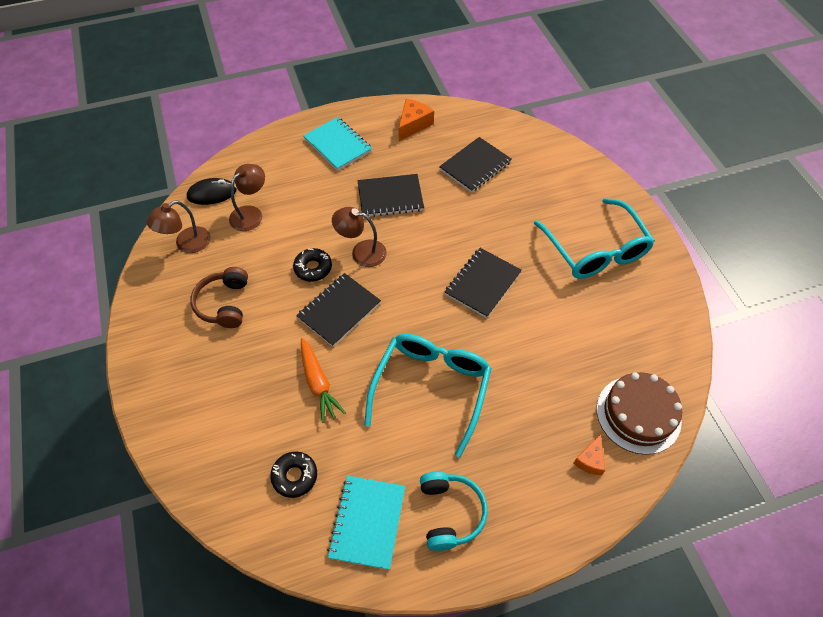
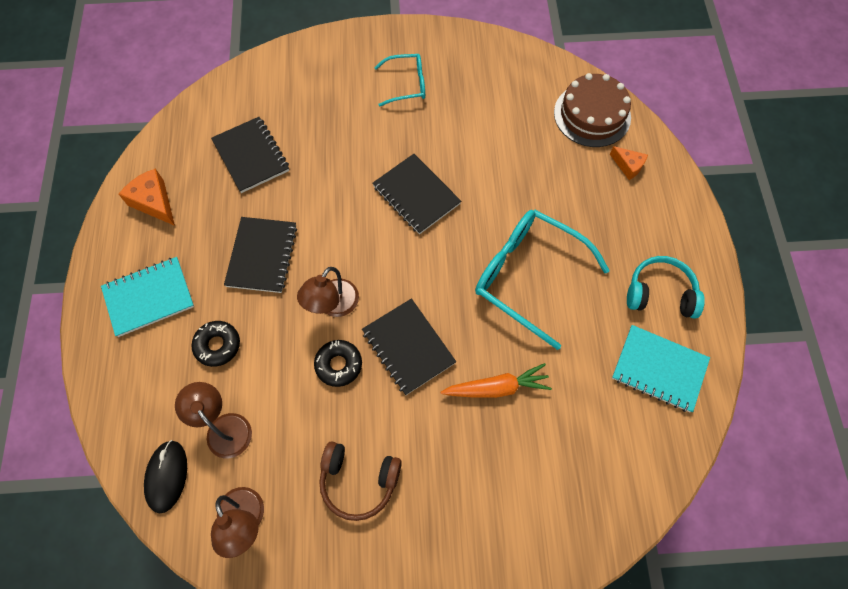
camera: 75 degrees left, 10 degrees up
(295, 476) = (600, 431): black donut -> black donut (217, 345)
(595, 250) = (407, 84): turquoise glasses -> turquoise glasses, size x0.54

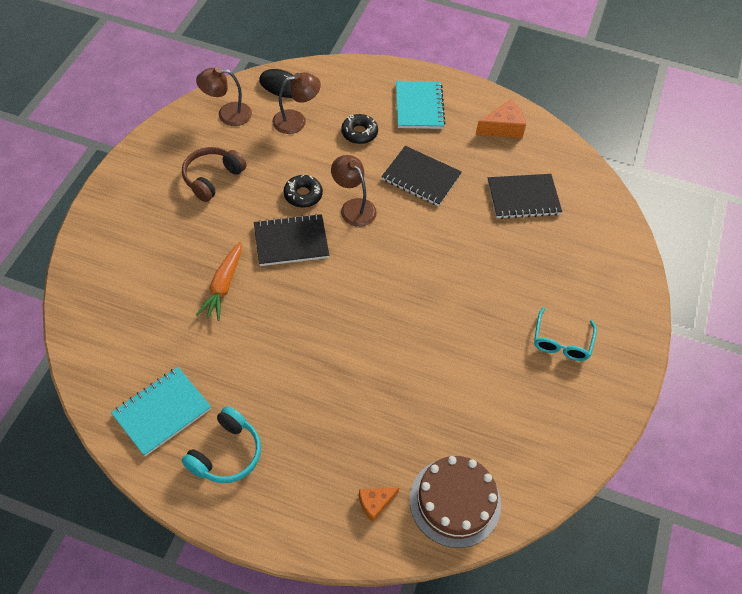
camera: 110 degrees right, 10 degrees down
(416, 195) = (428, 300): black notebook -> none
(527, 276) = (304, 352): turquoise glasses -> none

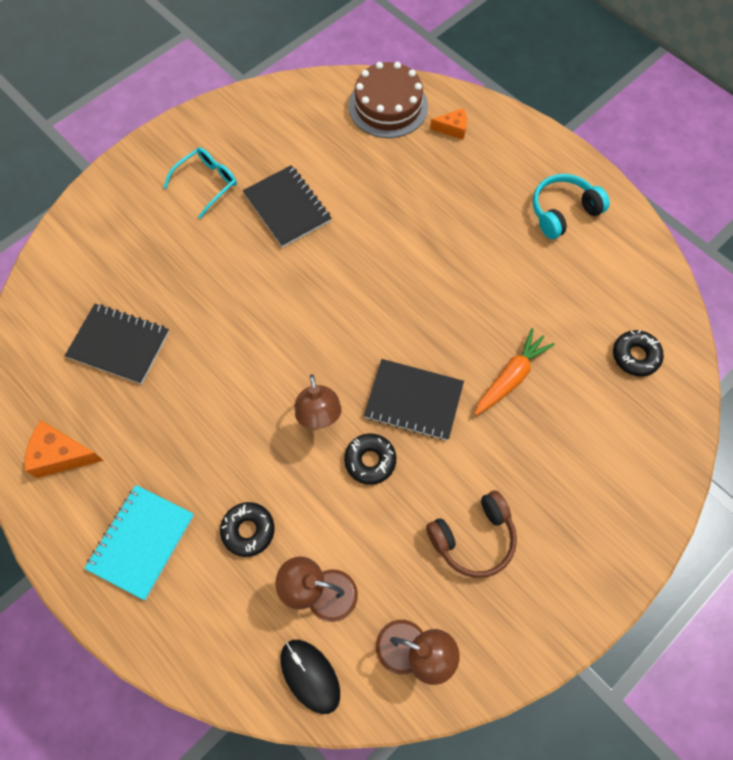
camera: 150 degrees left, 10 degrees up
(124, 341) = (635, 356): none -> black donut
(162, 412) = (612, 270): turquoise notebook -> none
(421, 178) = (215, 423): black notebook -> black notebook (287, 208)

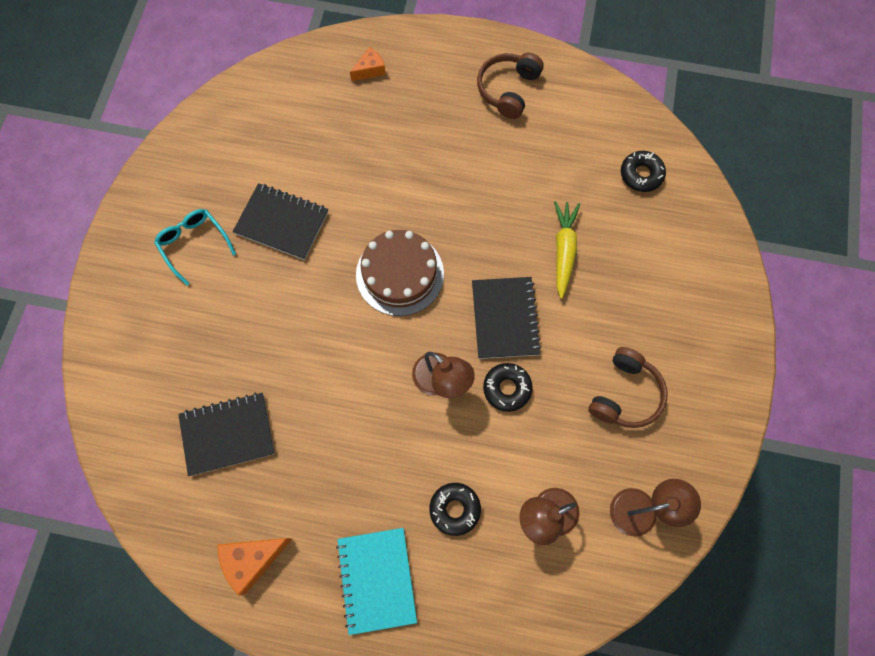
camera: 35 degrees left, 5 degrees up
(207, 183) = (194, 244): turquoise glasses -> turquoise glasses turned 45 degrees counterclockwise
(310, 676) = (584, 583): black mouse -> none
(388, 106) = (301, 81): brown cake -> brown cake (400, 274)
(413, 401) = (505, 318): black notebook -> black notebook turned 75 degrees counterclockwise
(511, 376) = (563, 250): orange carrot -> yellow carrot
(563, 212) = (508, 90): turquoise headphones -> brown headphones

